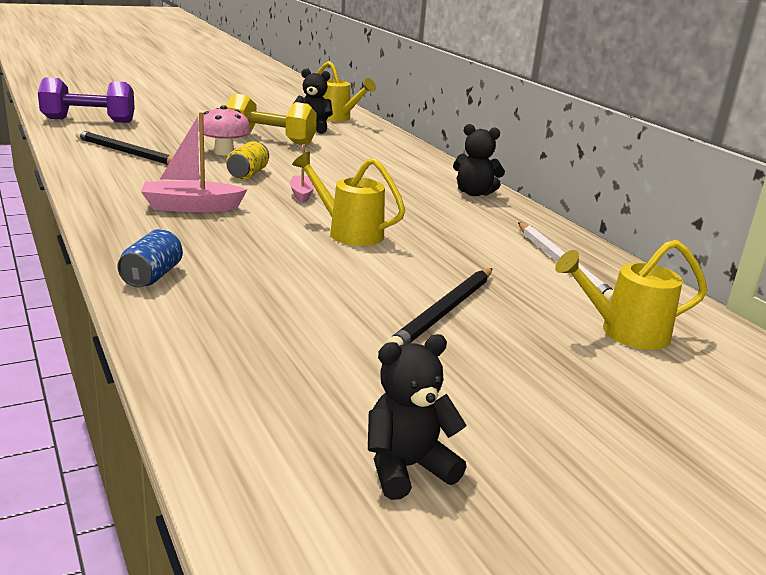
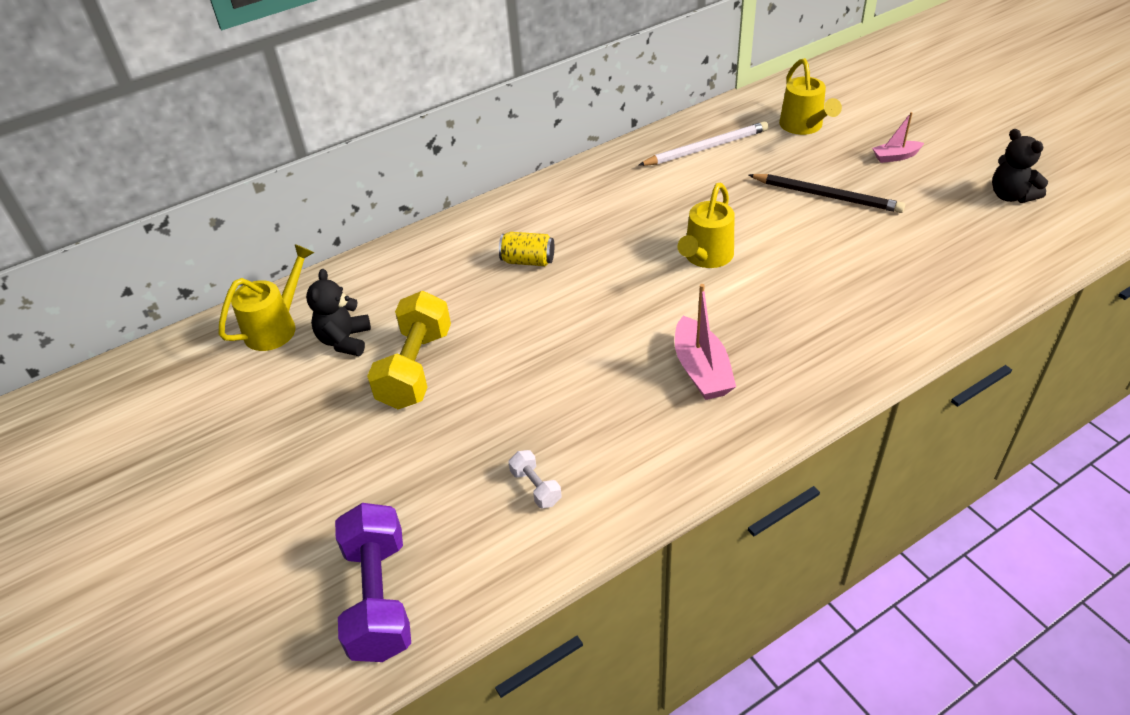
camera: 90 degrees left, 20 degrees up
(127, 153) = (536, 487): black pencil -> white dumbbell
(152, 276) = (872, 347): blue can -> none
(224, 152) = (493, 396): pink mushroom -> none
(248, 174) = (571, 355): yellow can -> yellow can (528, 261)
(301, 194) = (619, 302): pink boat -> pink boat (895, 157)
(474, 193) = (555, 195): black teddy bear -> none

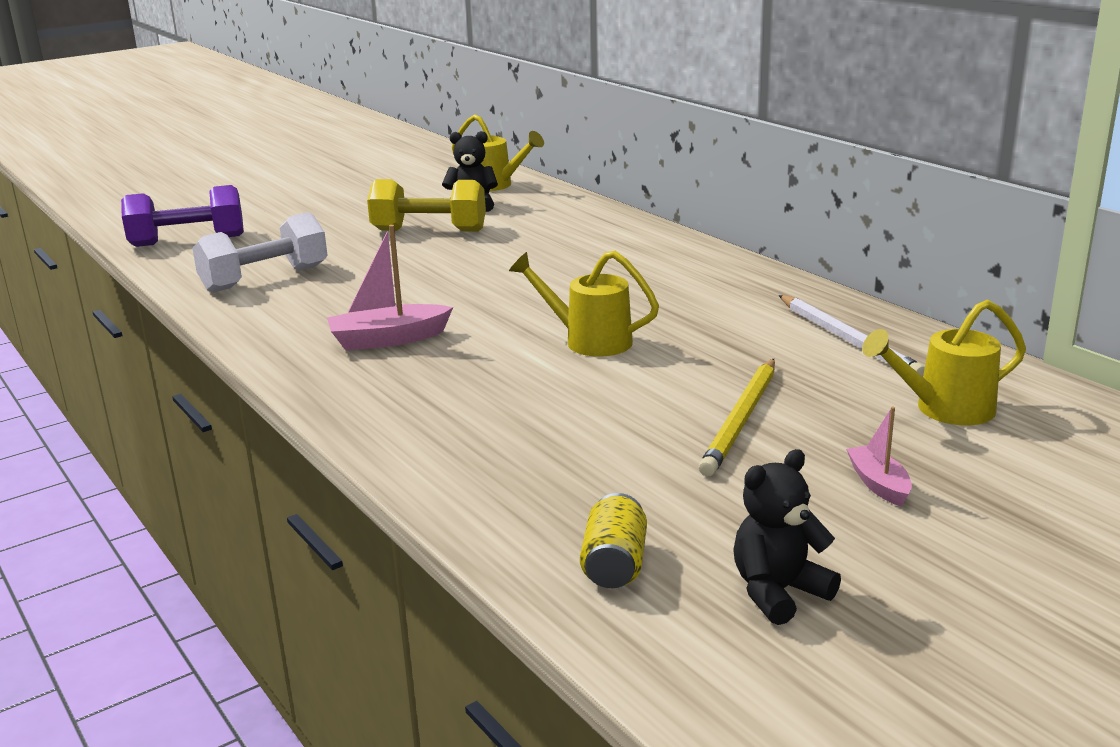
camera: 85 degrees right, 20 degrees down
(528, 261) = (584, 259): yellow can -> yellow can (614, 565)
(536, 487) = (265, 279): white dumbbell -> white dumbbell, size x2.17
(827, 196) = (741, 420): black pencil -> yellow pencil

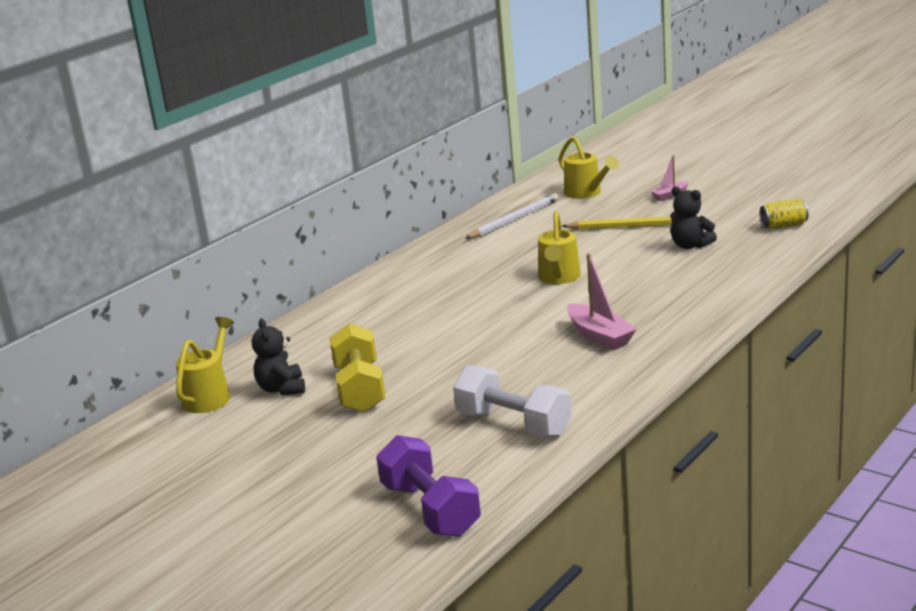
camera: 105 degrees left, 0 degrees up
(778, 592) = (770, 199): black teddy bear -> black teddy bear (690, 245)

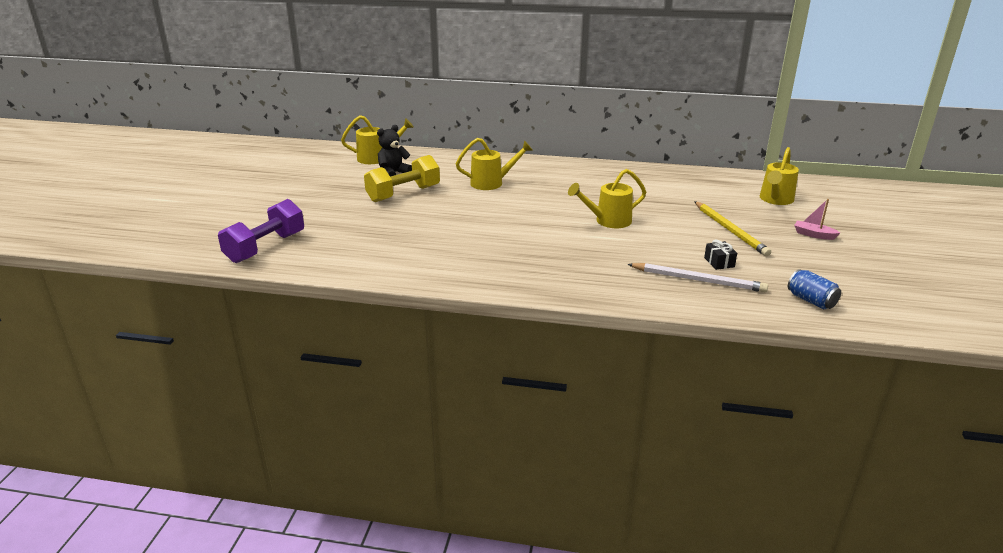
camera: 60 degrees right, 5 degrees up
(390, 326) = (492, 183): none -> yellow watering can
(513, 424) = (378, 251): white dumbbell -> none
(514, 220) = (694, 184): white pencil -> white pencil (698, 280)
(599, 336) = (523, 255): pink boat -> none
(690, 245) = (719, 262): black teddy bear -> black gift
(783, 226) = (811, 300): yellow can -> blue can

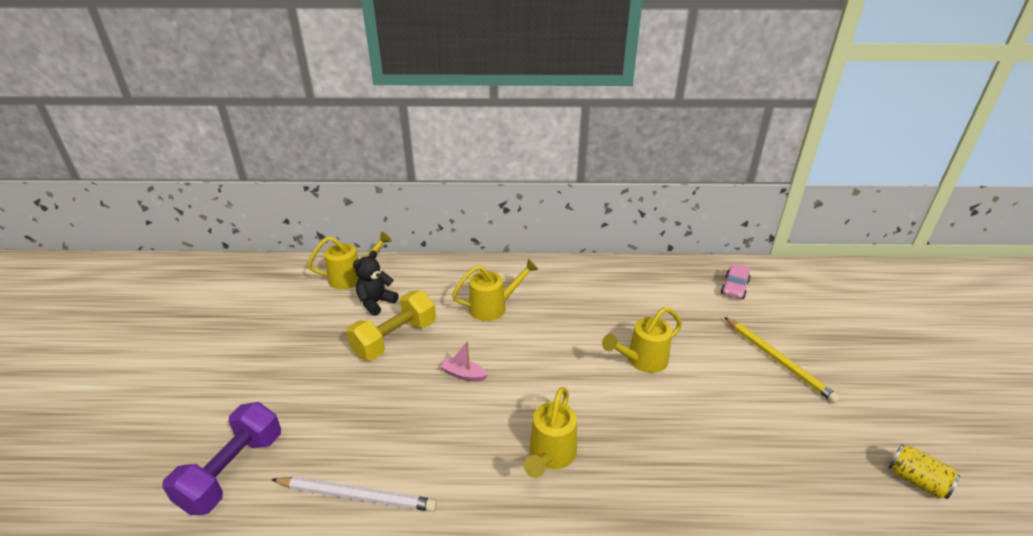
camera: 10 degrees left, 5 degrees up
(698, 280) = (780, 460): white pencil -> white pencil (357, 496)
(716, 187) = (734, 288): none -> pink car
(719, 262) = (789, 421): black gift -> none
(775, 200) = (802, 302): yellow watering can -> yellow watering can (550, 455)
(811, 300) = (916, 481): blue can -> yellow can
(813, 235) = (865, 357): pink boat -> pink boat (464, 374)

